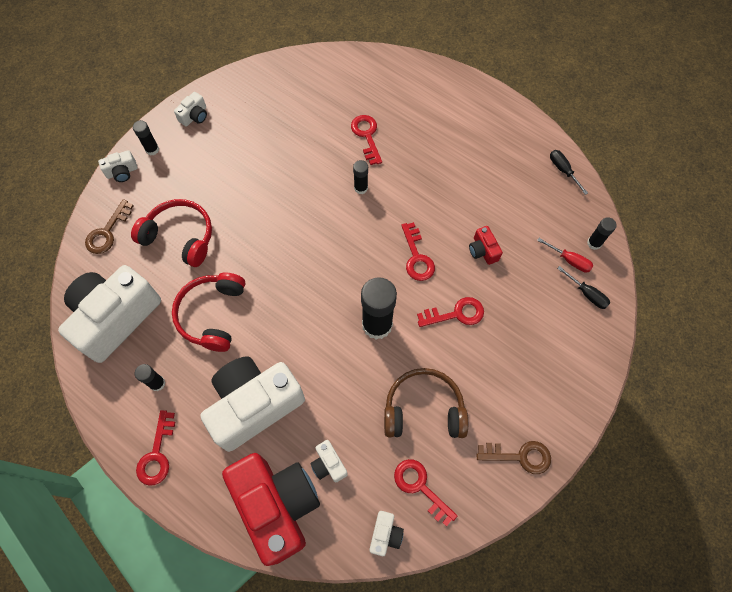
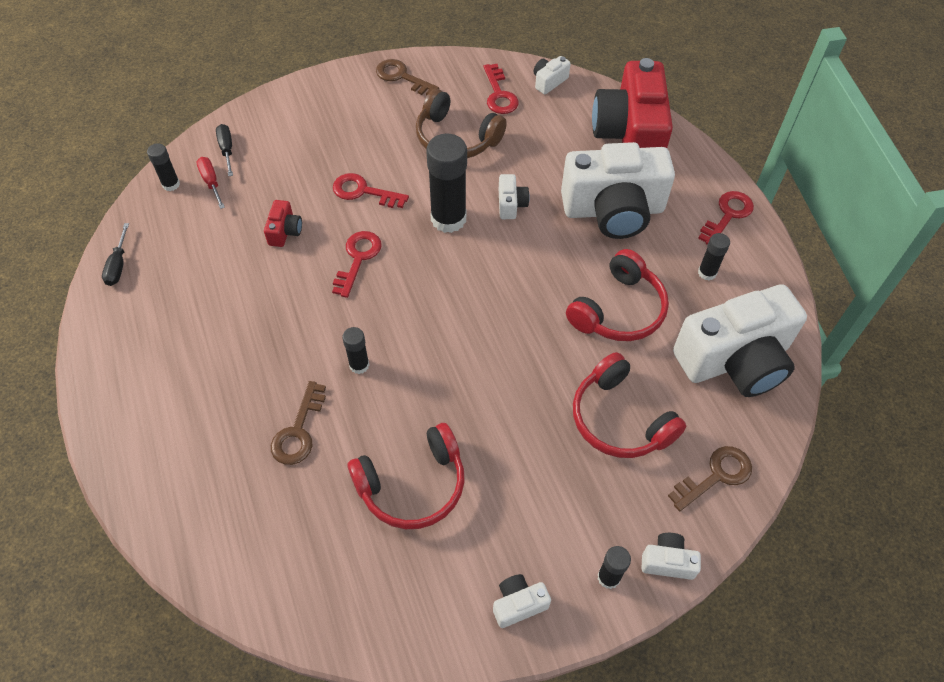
camera: 150 degrees left, 10 degrees down
(283, 141) = (413, 485): none -> red headphones
(328, 464) = (568, 140): white camera -> white camera (511, 204)
(366, 136) = (298, 431): red key -> brown key

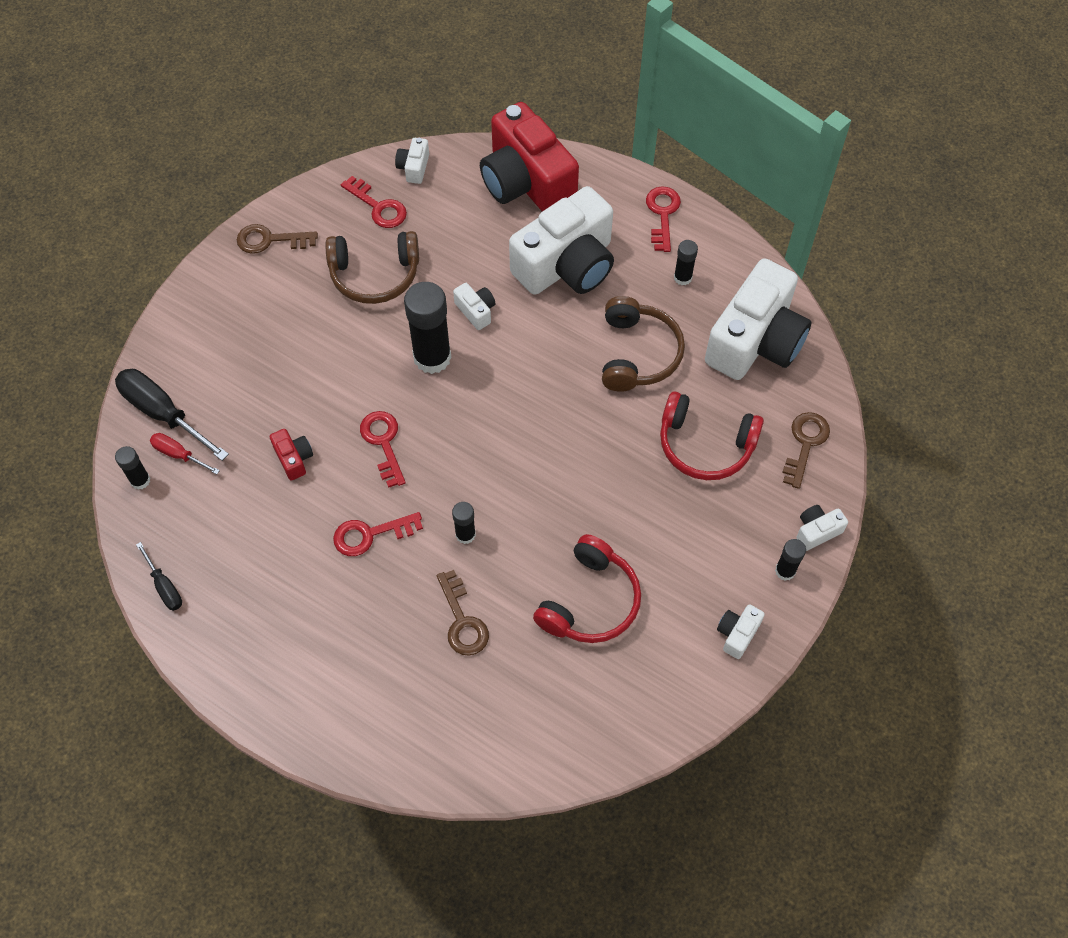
camera: 35 degrees left, 5 degrees up
(227, 150) = (163, 414): black screwdriver -> black screwdriver, size x1.86
(363, 192) = (333, 377): red key -> red key (370, 535)
(618, 310) = (637, 354): red headphones -> brown headphones

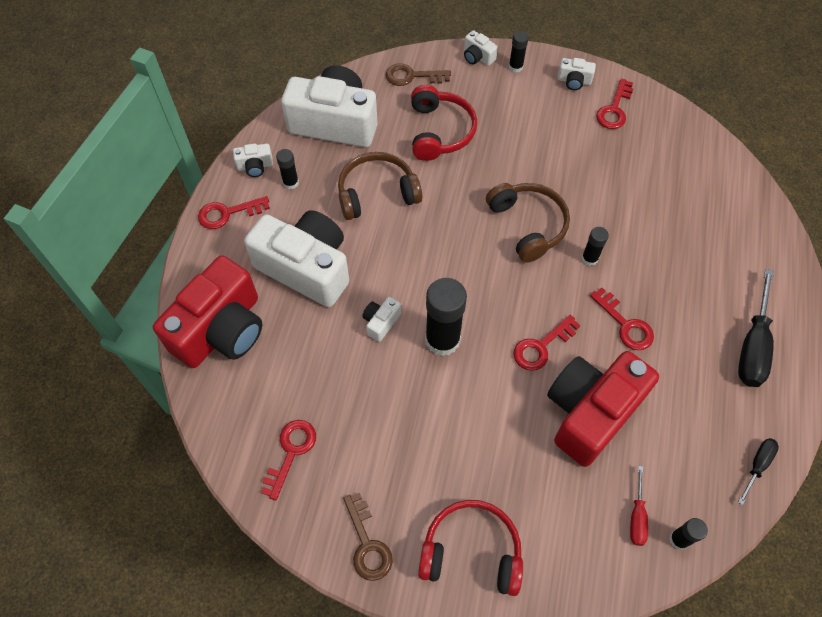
camera: 110 degrees left, 0 degrees up
(163, 414) = (604, 553): black screwdriver -> black screwdriver (753, 345)
(294, 458) = (590, 412): red camera -> red camera, size x2.47
(375, 275) = (373, 423): brown headphones -> brown headphones (528, 225)
(414, 167) = (231, 437): white camera -> white camera (255, 166)
(462, 621) = (656, 237): brown key -> none
(590, 601) = (597, 165): red headphones -> red headphones (471, 551)
(672, 663) = (614, 109): none -> red key

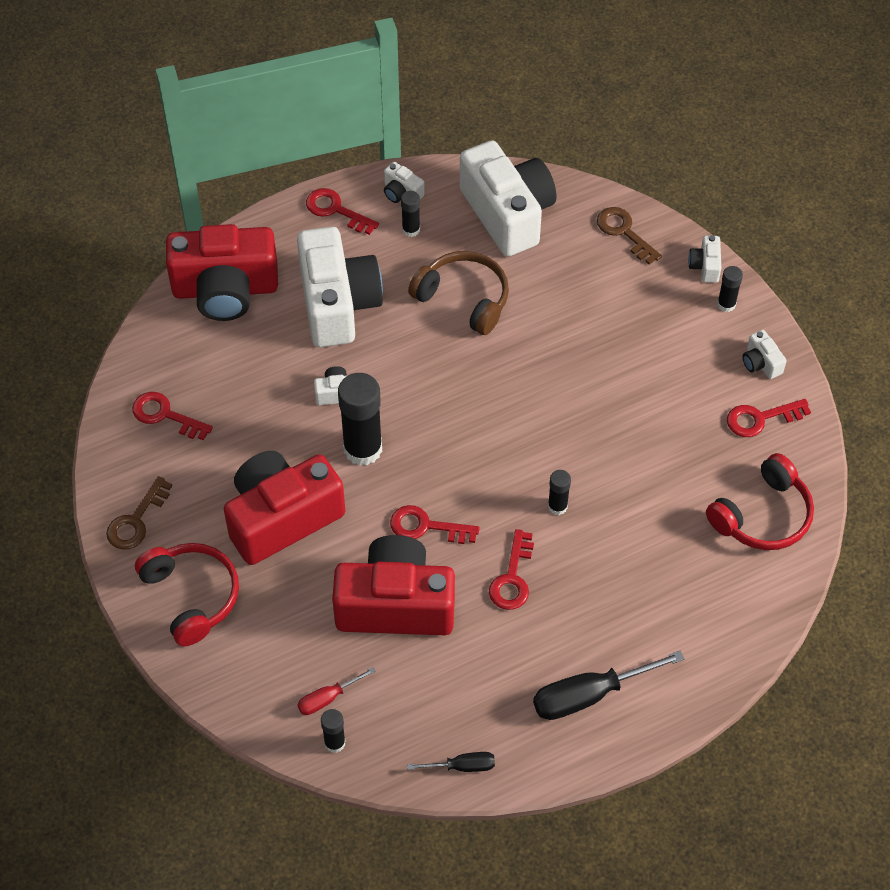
camera: 50 degrees right, 5 degrees down
(291, 452) = (165, 415): red key -> red key turned 135 degrees counterclockwise
(440, 131) = (582, 297): red headphones -> red headphones (763, 515)
(455, 435) = (282, 518): none -> red camera
(528, 225) = (546, 435): brown headphones -> none

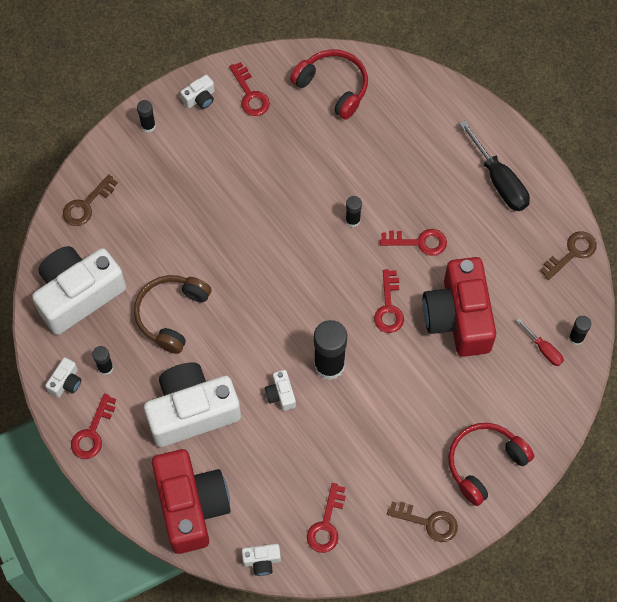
camera: 100 degrees left, 10 degrees up
(282, 518) = (403, 412): red camera -> none
(462, 766) = (572, 253): black screwdriver -> brown key
(705, 266) = (113, 144): white camera -> white camera (262, 561)

